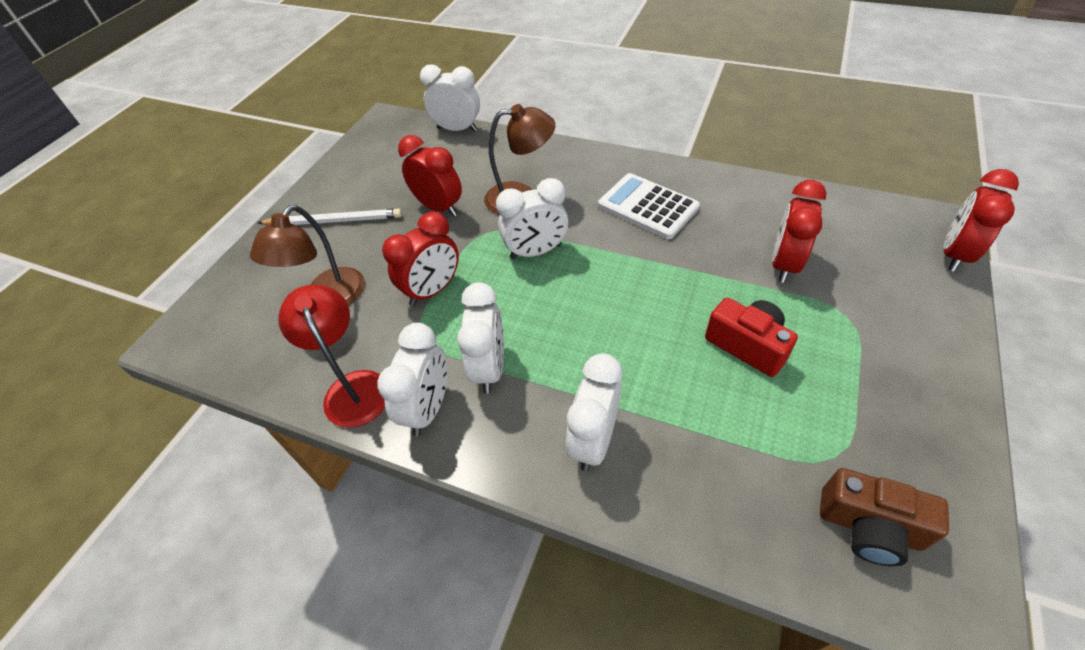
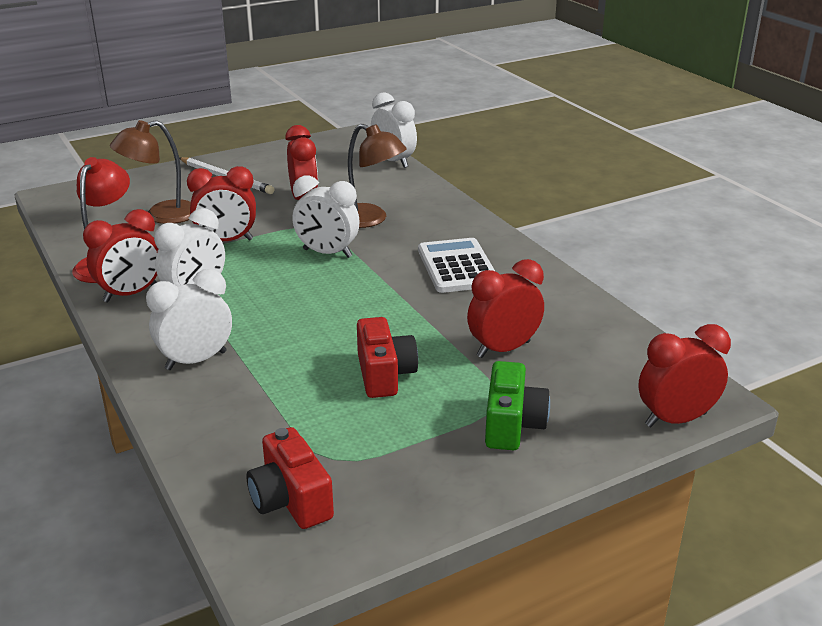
camera: 35 degrees right, 20 degrees down
(428, 408) = (131, 294): white clock -> red clock
(869, 527) = (291, 500): brown camera -> red camera
(885, 330) = (512, 425): none -> green camera

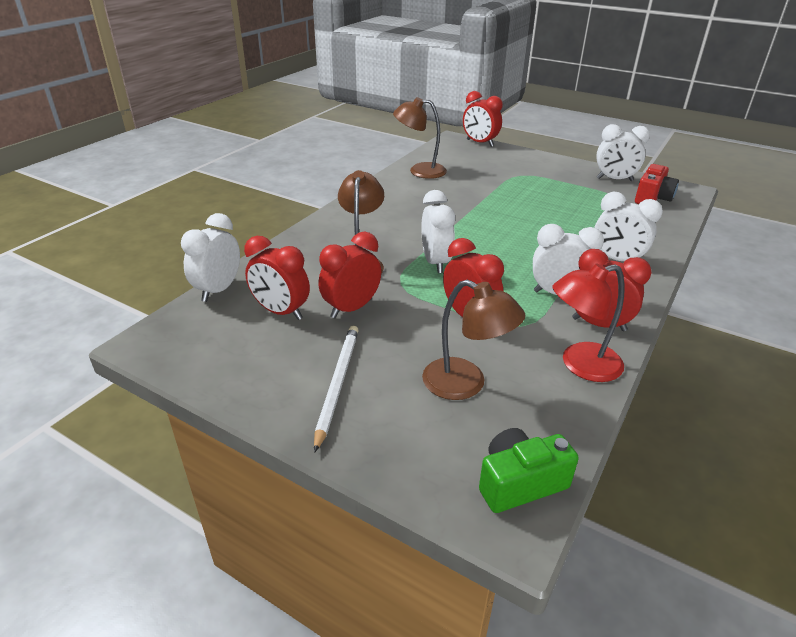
camera: 120 degrees left, 5 degrees up
(384, 374) = (541, 203): red camera -> none
(394, 500) = (614, 179): none -> white clock
(457, 267) = (401, 212): white calculator -> none
(503, 349) = (476, 181): red clock -> red clock (281, 312)
(512, 425) = (531, 169): green camera -> green camera (520, 483)
(578, 317) = (419, 171): none -> brown lamp

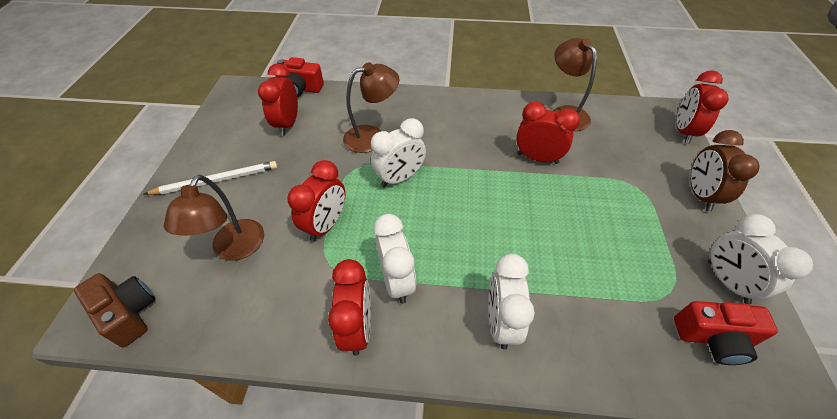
camera: 65 degrees right, 15 degrees up
(218, 290) = (300, 89): white clock -> red camera
(351, 308) = (307, 155): red clock -> red clock (537, 158)
(520, 483) = (129, 313): green camera -> brown camera
(542, 160) = (700, 195): none -> brown clock
(580, 365) = (284, 324): red lamp -> none

